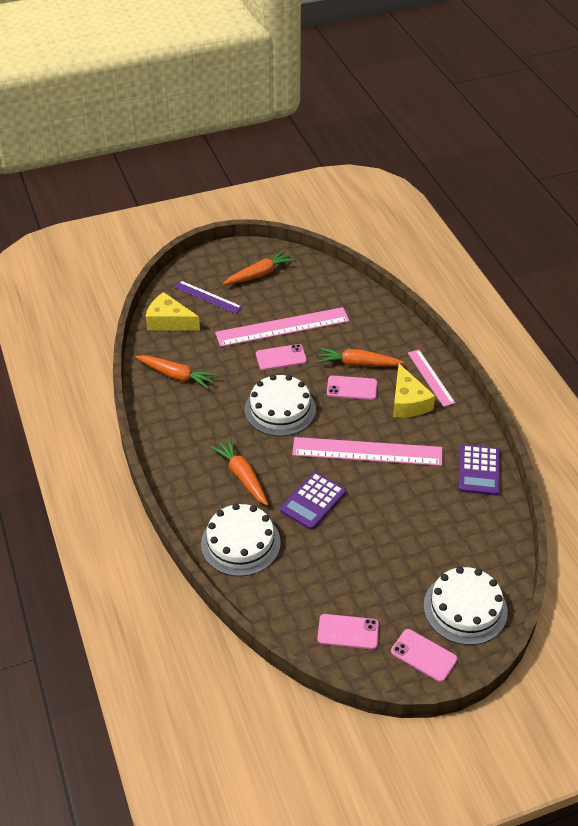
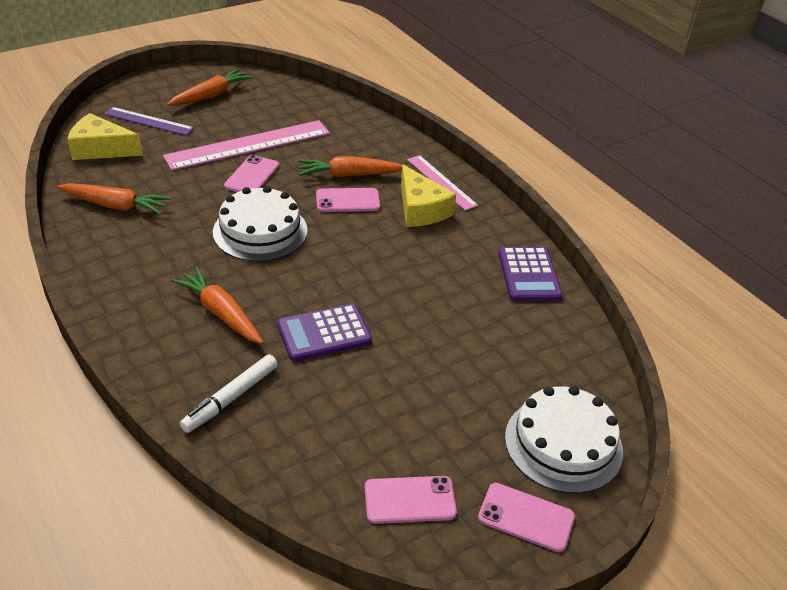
camera: 15 degrees left, 5 degrees down
(240, 543) = (231, 398): white cake -> white marker
(281, 357) = (252, 176): pink phone -> pink phone turned 45 degrees counterclockwise
(313, 501) = (324, 333): purple calculator -> purple calculator turned 45 degrees clockwise
(367, 451) = (383, 267): pink ruler -> none

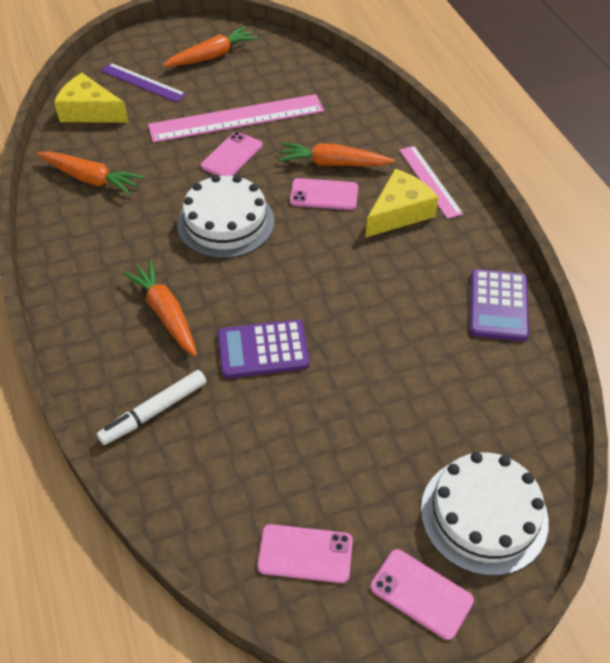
camera: 15 degrees right, 10 degrees up
(421, 209) = (399, 212): yellow cheese -> yellow cheese turned 120 degrees counterclockwise

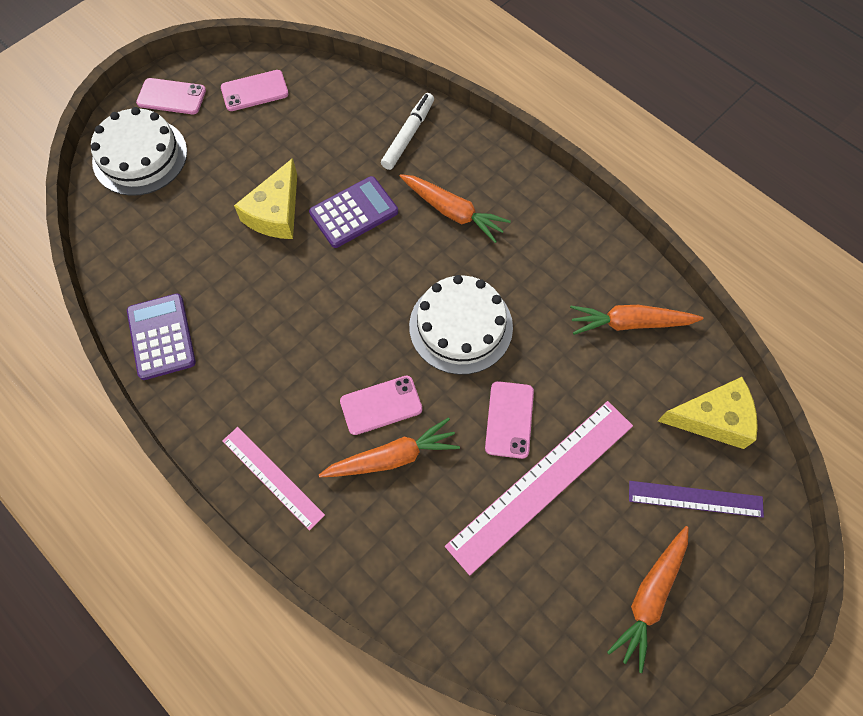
camera: 155 degrees right, 15 degrees up
(399, 212) = (291, 414): yellow cheese -> yellow cheese (276, 213)

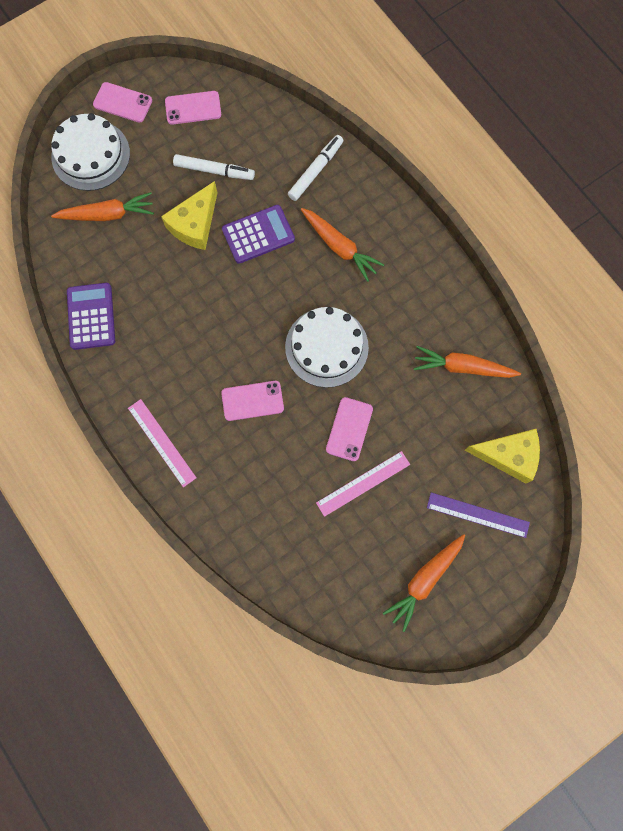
camera: 10 degrees right, 10 degrees up
(290, 152) = (214, 171): none -> white marker
(392, 457) = (254, 443): orange carrot -> orange carrot (107, 214)
(541, 484) = (363, 483): pink ruler -> pink ruler, size x0.58

